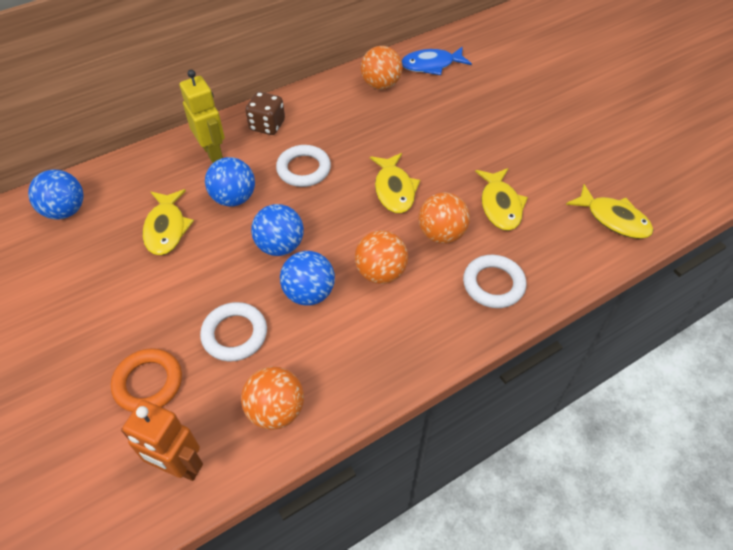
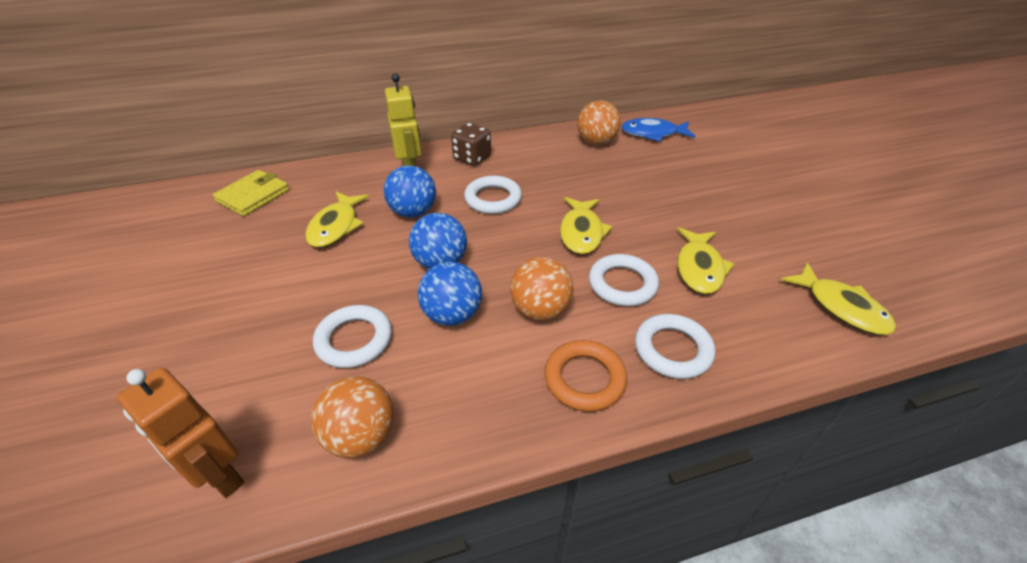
camera: 15 degrees right, 10 degrees down
(65, 211) = (253, 196): blue ball -> yellow wallet
(148, 383) = (239, 370): orange ring -> orange ring (584, 379)
(441, 234) = (622, 284): orange ball -> white ring

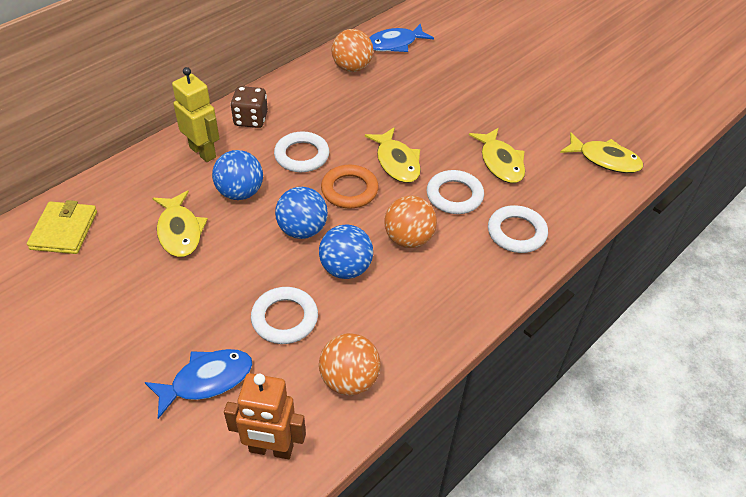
camera: 30 degrees left, 5 degrees up
(234, 369) = (207, 380): none -> blue fish
(584, 379) = (472, 276): orange ring -> orange ring (349, 190)

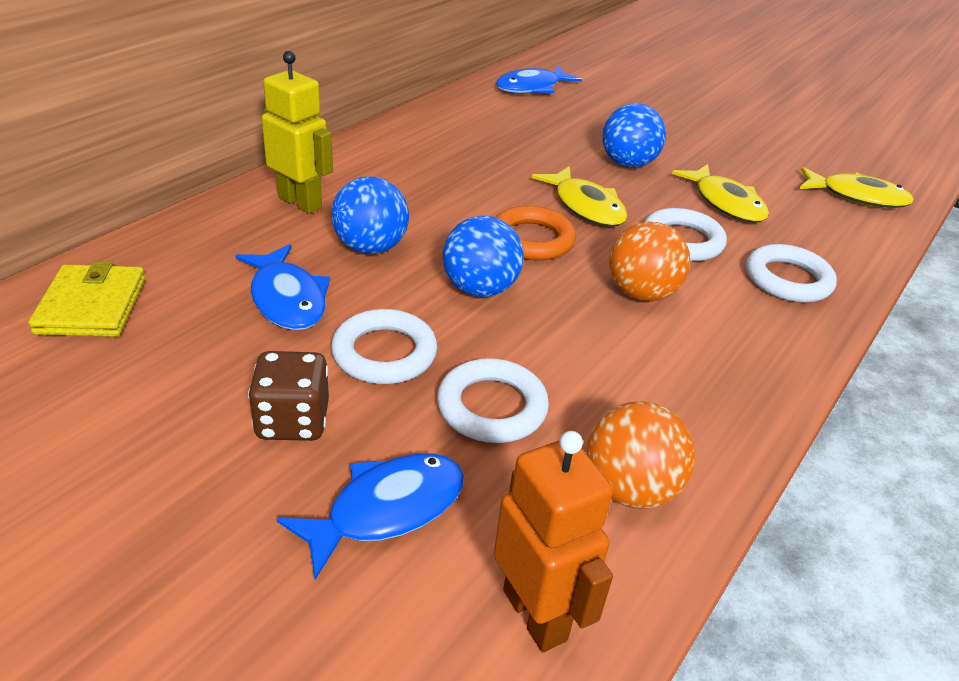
camera: 10 degrees left, 10 degrees down
(180, 231) = (287, 299): yellow fish -> blue fish
(251, 119) = (361, 165): brown dice -> brown dice (292, 421)
(271, 449) = (535, 614): orange robot -> orange robot turned 120 degrees counterclockwise
(302, 155) = (448, 203): white ring -> white ring (384, 353)
(346, 268) = (563, 334): blue ball -> blue ball (628, 164)
(352, 68) = (485, 111): orange ball -> none

